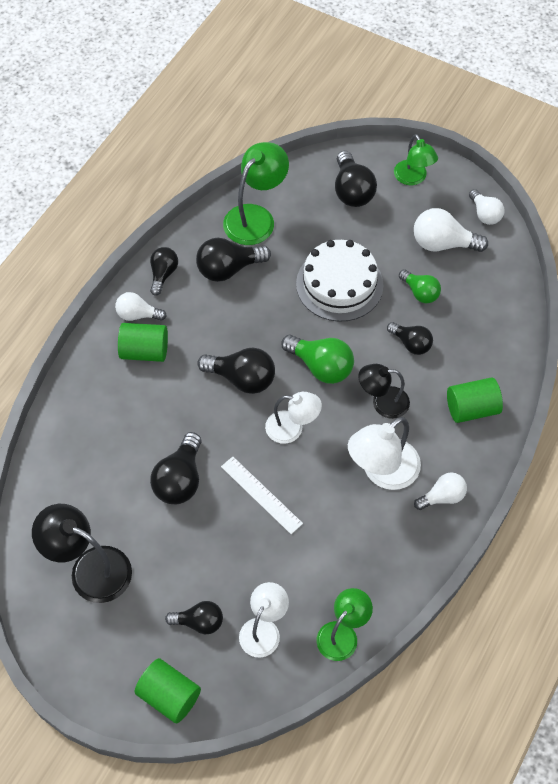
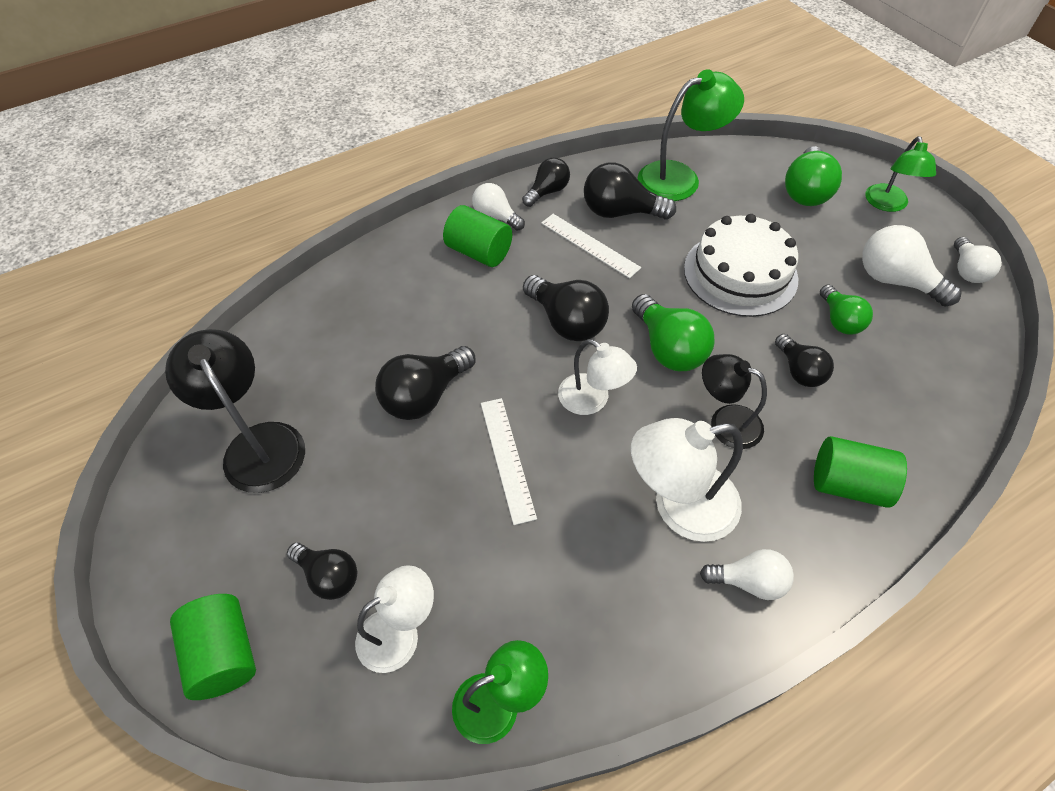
camera: 30 degrees right, 5 degrees down
(222, 308) = (589, 245): none -> white ruler
(352, 191) = (805, 191): black light bulb -> green light bulb

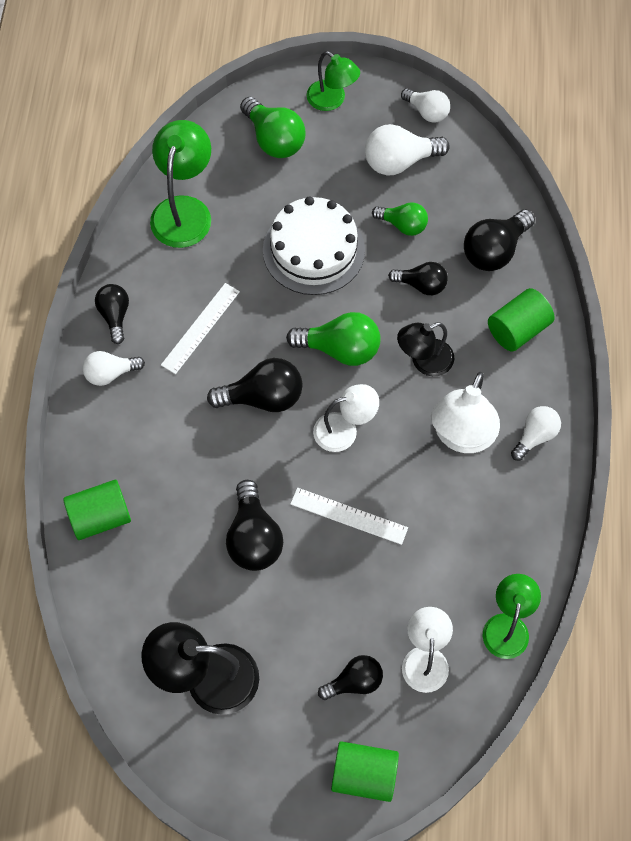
camera: 55 degrees left, 10 degrees up
(479, 252) = (140, 411): green cylinder -> green cylinder (100, 517)
(589, 245) = (201, 328): white ruler -> white ruler turned 45 degrees counterclockwise
(620, 212) = (184, 281): black light bulb -> black light bulb (494, 251)

